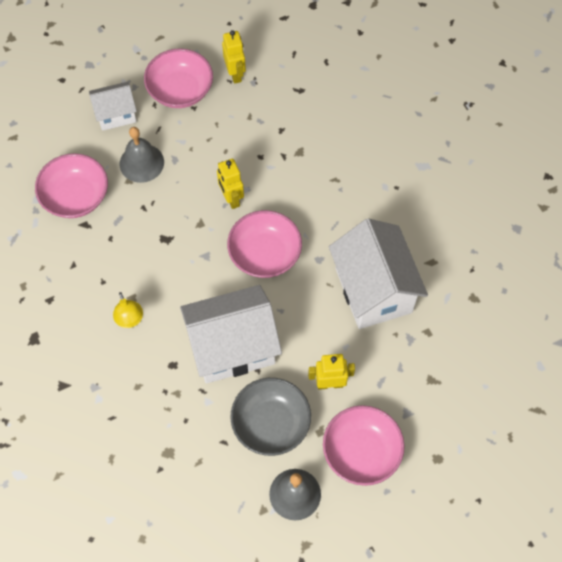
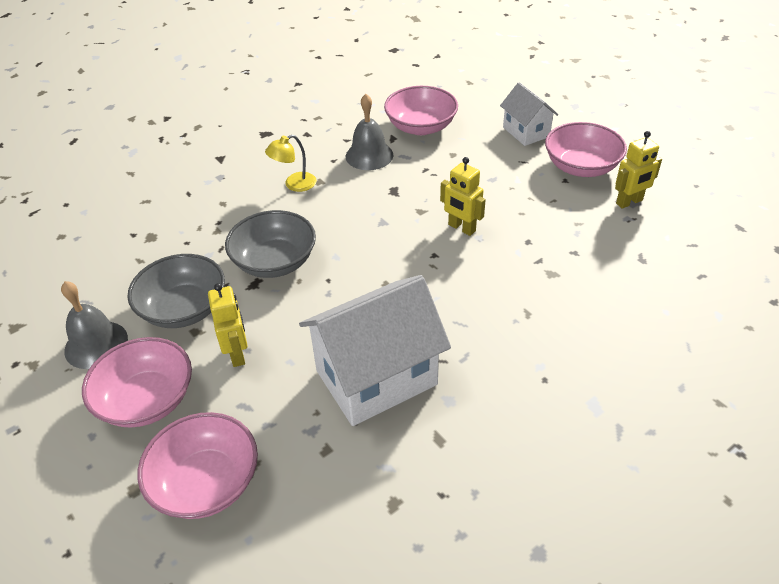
camera: 80 degrees right, 20 degrees down
(141, 163) = (477, 158): grey bell -> grey bell (369, 155)
(231, 198) = (461, 228): yellow robot -> yellow robot turned 105 degrees counterclockwise
(232, 347) = (274, 262): white house -> grey bowl
(265, 254) = (398, 267): pink bowl -> pink bowl (206, 482)

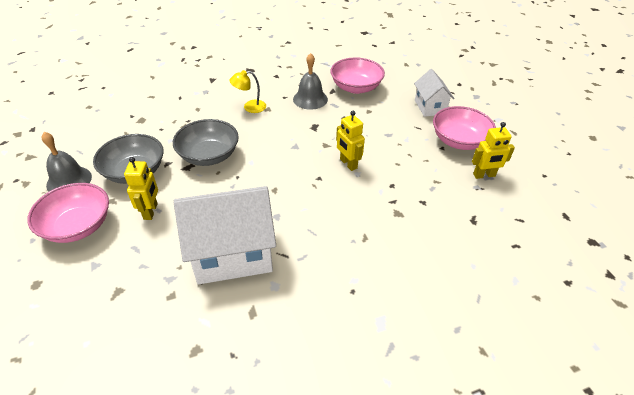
camera: 15 degrees right, 0 degrees up
(206, 482) = (82, 294): pink bowl -> none

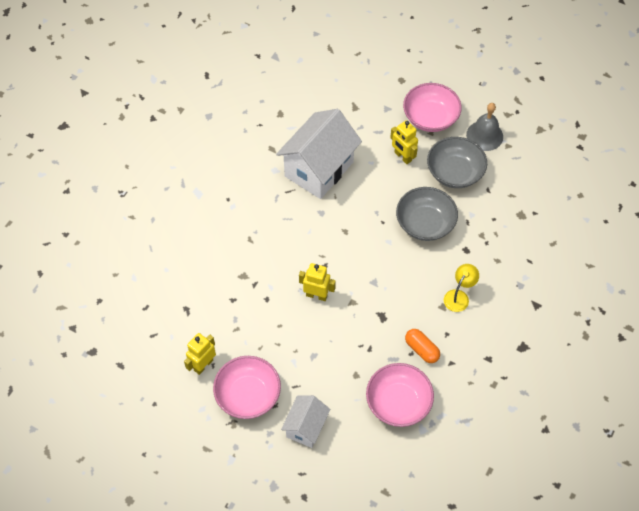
camera: 140 degrees right, 15 degrees up
(310, 99) = (421, 349): grey bell -> orange capsule
(430, 107) = (306, 427): white house -> white house turned 75 degrees clockwise

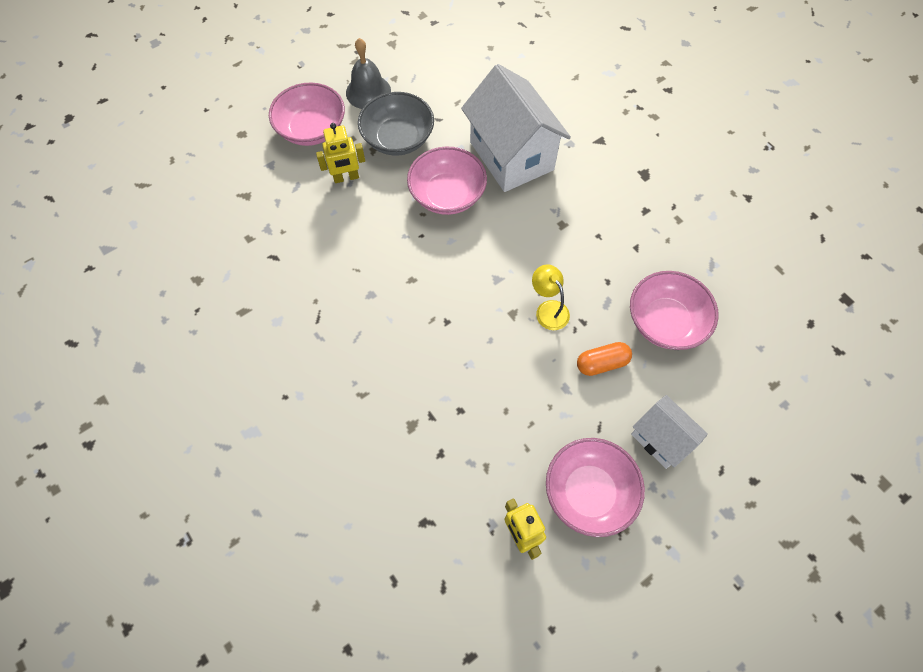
camera: 65 degrees left, 5 degrees up
(316, 295) = (484, 349): yellow robot -> none
(319, 169) = (307, 270): white house -> white house (511, 156)
(421, 349) = (607, 268): orange capsule -> orange capsule (601, 363)
(425, 223) = (447, 195): grey bowl -> pink bowl
(459, 296) = (557, 203): yellow lamp -> yellow lamp (548, 309)

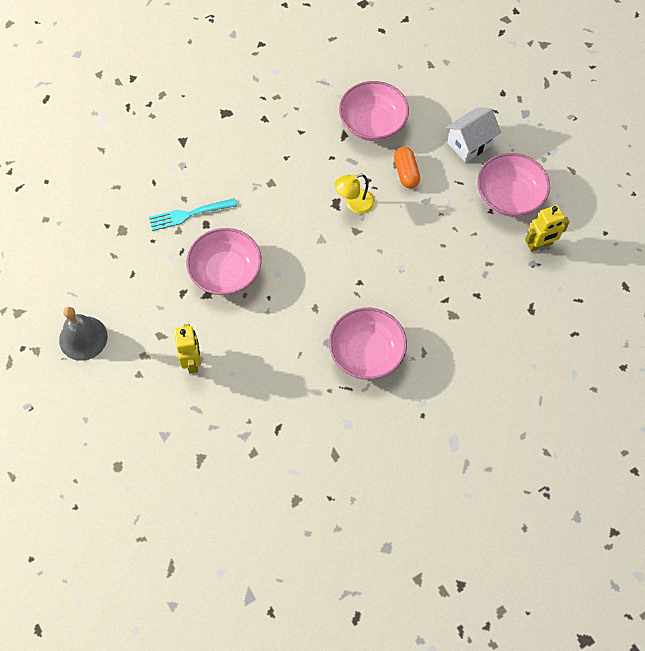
camera: 85 degrees left, 0 degrees up
(312, 129) = (124, 394): pink bowl -> pink bowl (366, 353)
(398, 138) = (151, 312): grey bowl -> none
(511, 156) = (189, 214): white house -> turquoise fork

